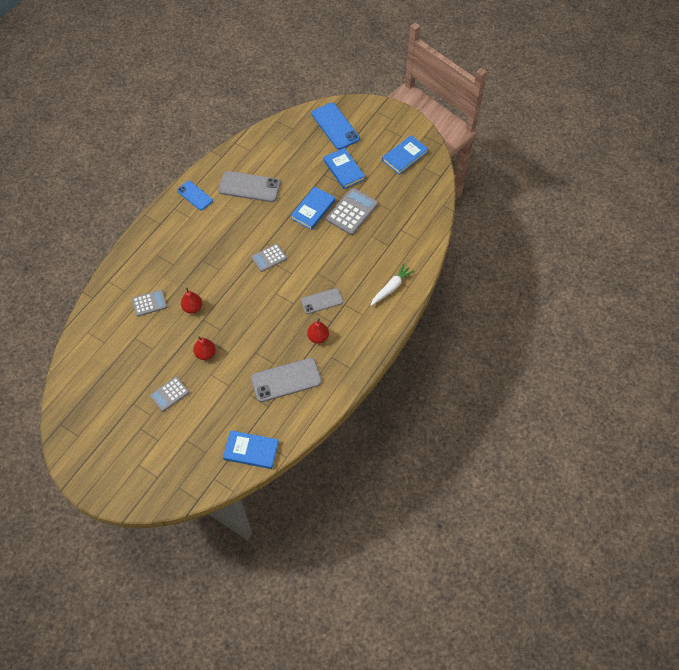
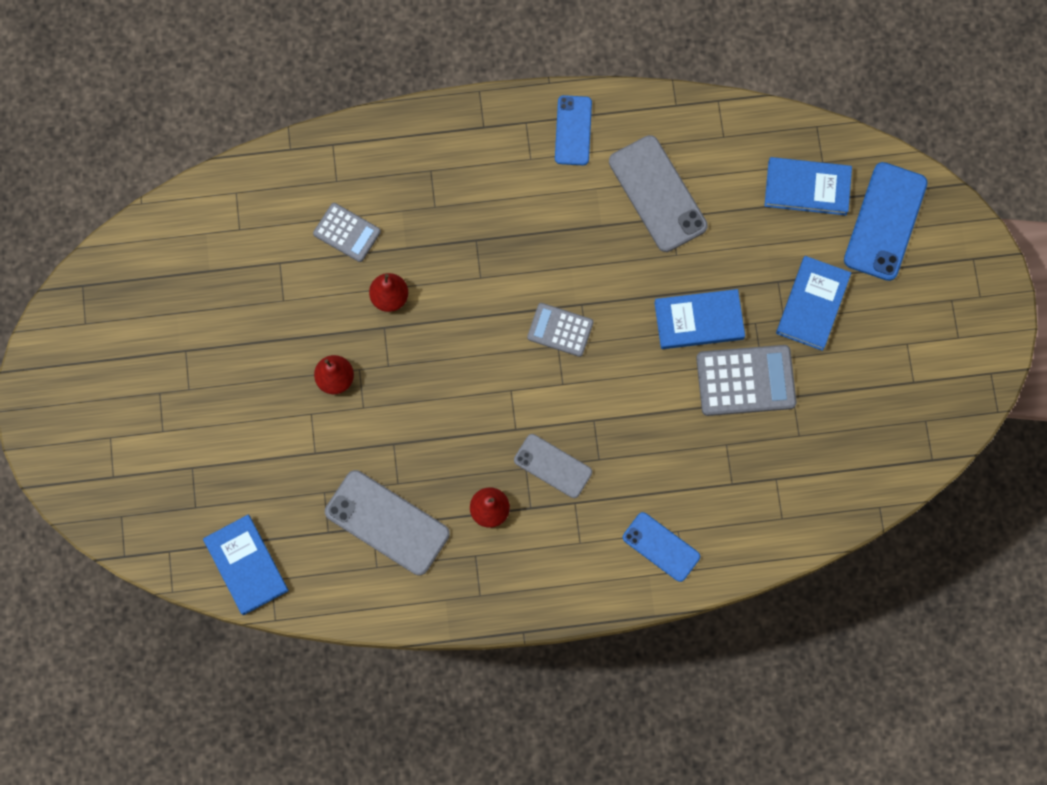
camera: 50 degrees right, 15 degrees up
(169, 394) = (237, 385): grey calculator -> none
(391, 287) = (661, 547): white carrot -> blue phone
(405, 156) = (922, 375): blue book -> blue book (807, 188)

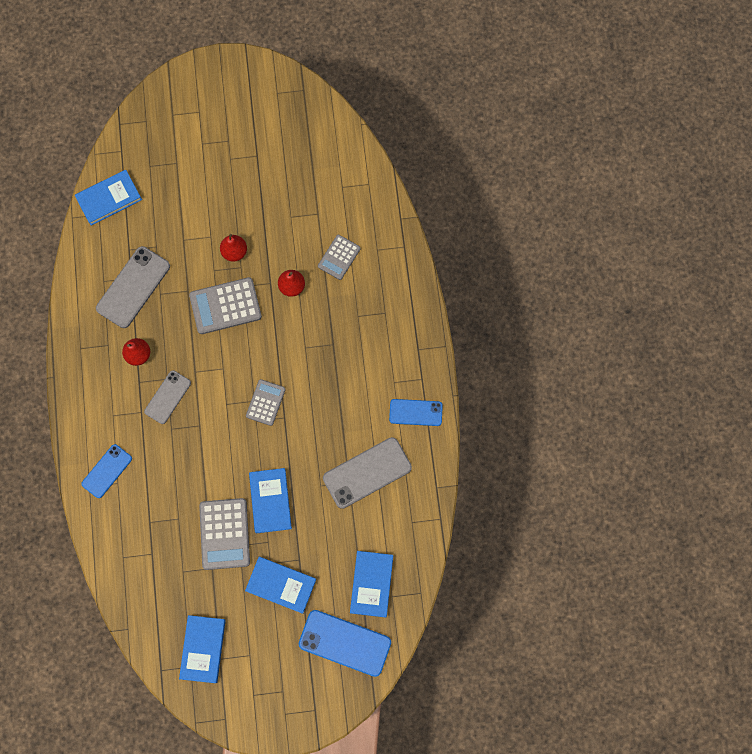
camera: 90 degrees right, 0 degrees up
(417, 389) = (225, 306): none -> grey calculator
(901, 405) = (203, 649): none -> blue book

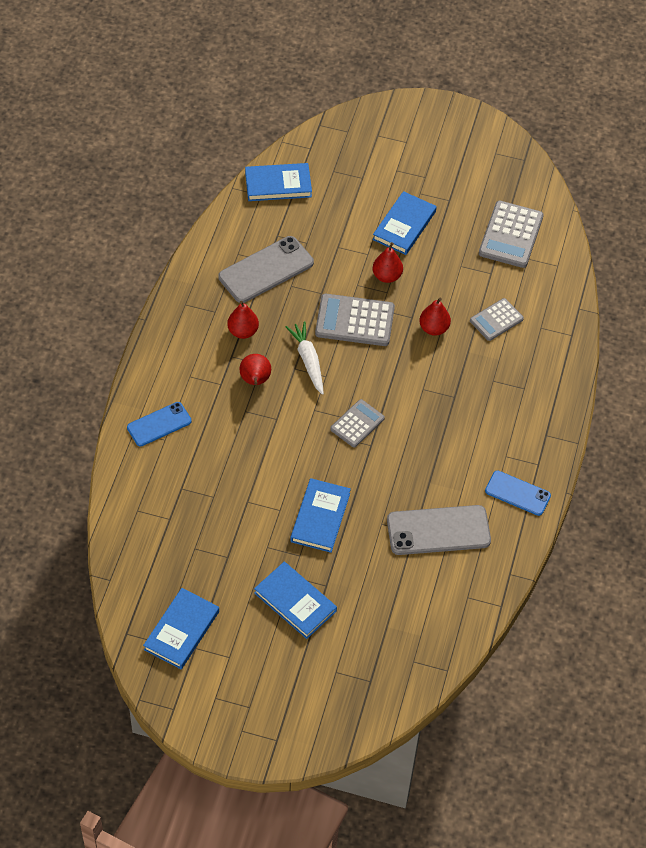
camera: 20 degrees right, 20 degrees down
(167, 397) = (255, 381): grey phone -> red pear
(202, 360) = (308, 360): none -> white carrot
(224, 534) = (256, 530): grey calculator -> grey calculator (510, 235)
(345, 643) = (340, 686): blue phone -> none
(371, 584) = (396, 640): blue book -> blue book (404, 225)

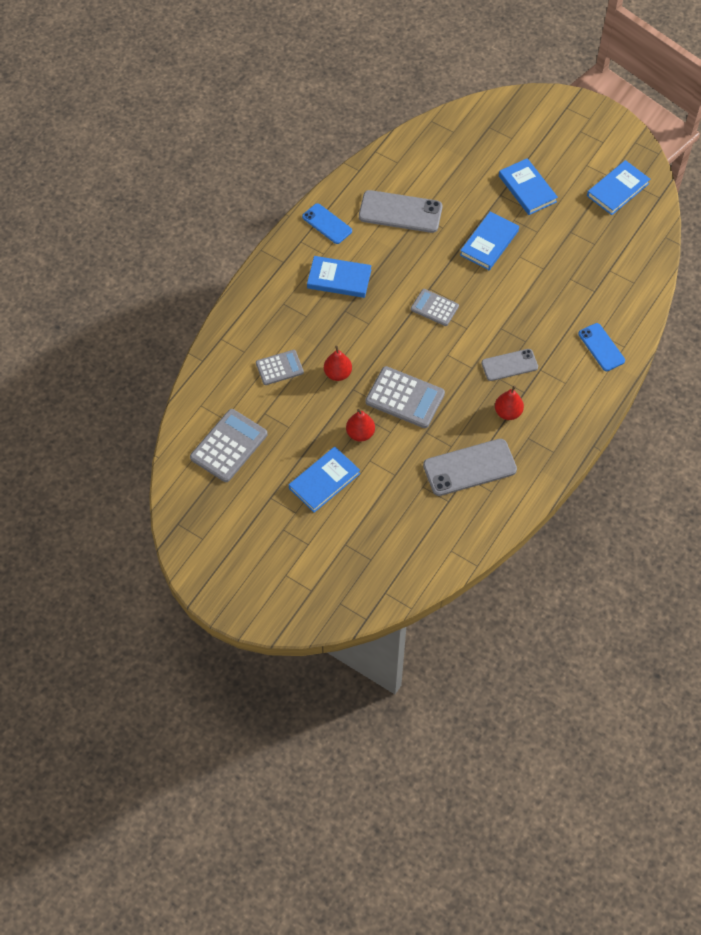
camera: 160 degrees left, 5 degrees up
(159, 424) = (601, 347): blue phone -> blue phone turned 75 degrees clockwise
(255, 381) = (509, 365): red pear -> grey phone
(278, 185) = (430, 557): blue book -> blue book (339, 279)
(308, 360) = (458, 372): white carrot -> none
(357, 424) = (434, 308): grey calculator -> grey calculator turned 60 degrees clockwise

